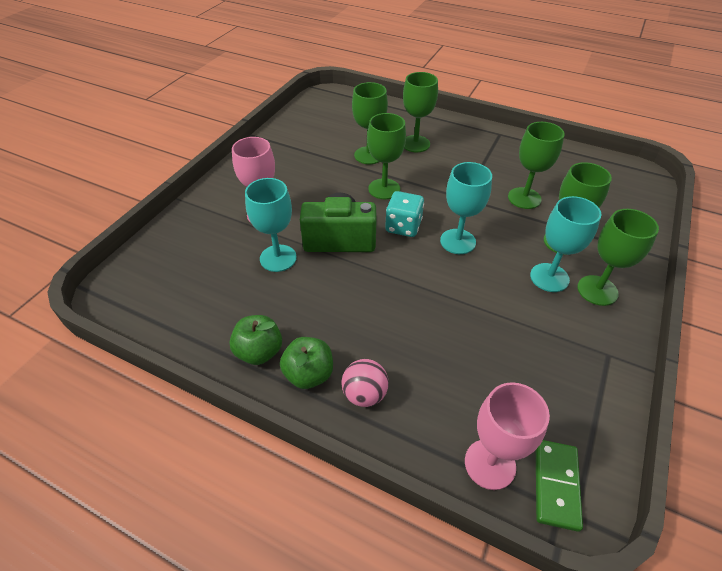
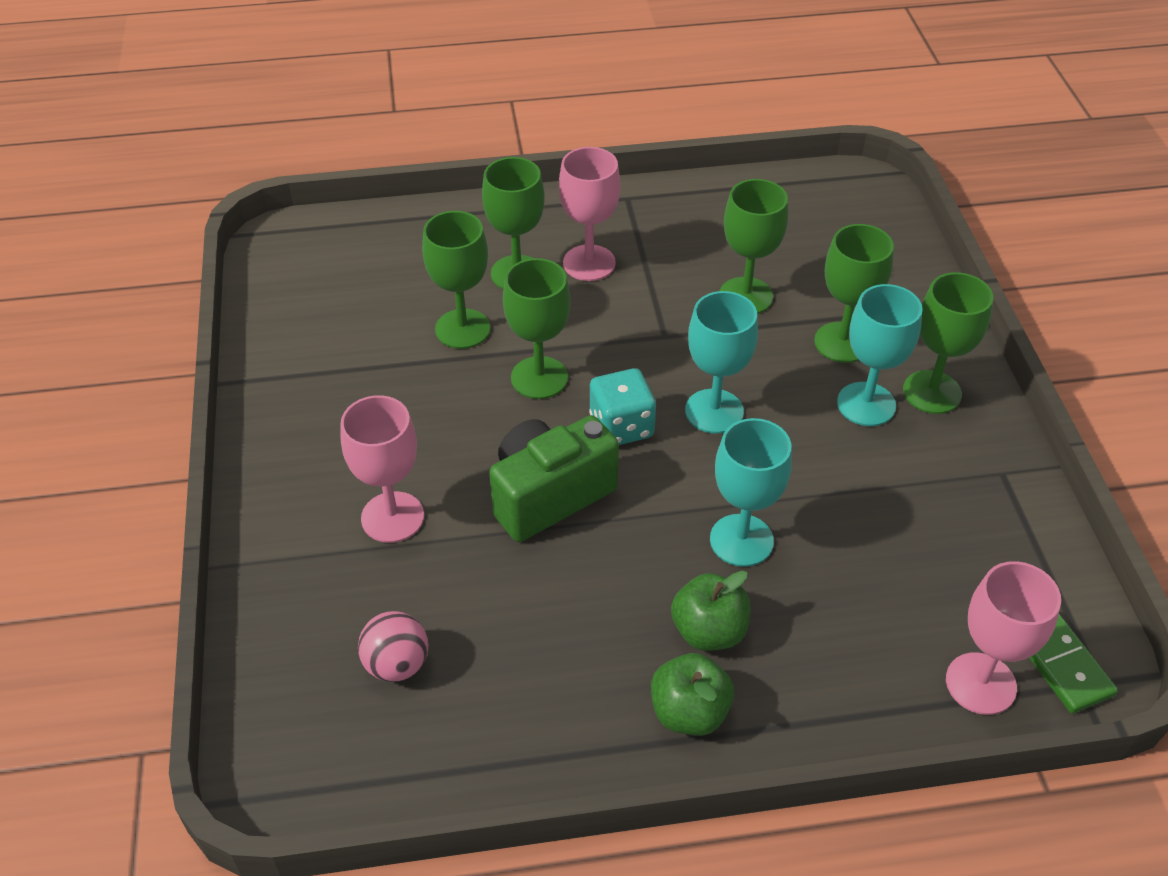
camera: 35 degrees left, 0 degrees up
(259, 352) = (595, 725): green apple -> green apple (709, 631)
(278, 258) = (486, 575): turquoise goblet -> turquoise goblet (741, 540)
(364, 394) = (779, 693): pink ball -> pink ball (397, 664)
(454, 153) = (589, 263): none -> pink goblet

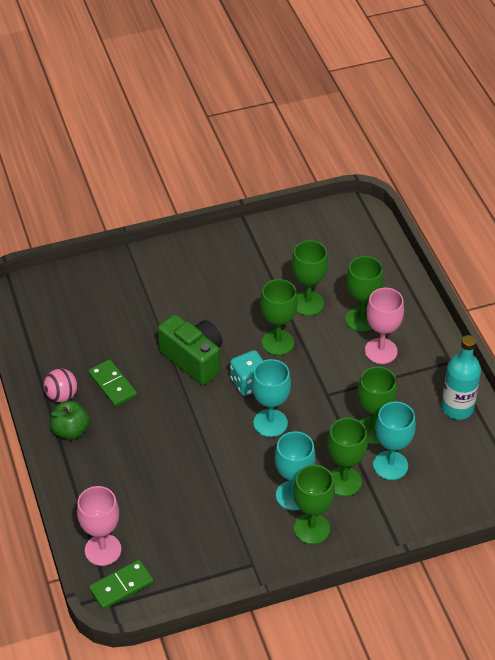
camera: 80 degrees right, 0 degrees up
(392, 517) = (168, 301): pink goblet -> none
(397, 664) = (83, 320): pink ball -> pink ball (62, 395)
(583, 628) = (112, 384): none -> green domino
(709, 631) = (118, 434): green apple -> none
(716, 206) = (457, 408): none -> turquoise bottle
(741, 540) = (179, 443): turquoise goblet -> turquoise goblet (390, 465)

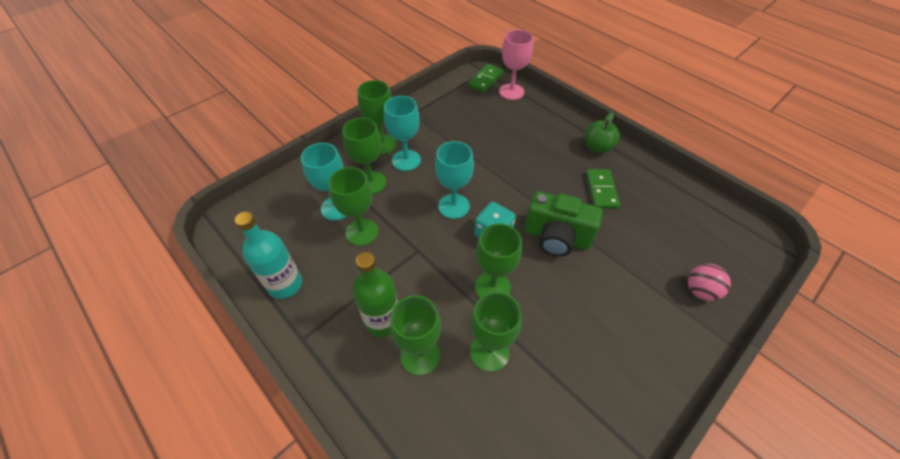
camera: 155 degrees right, 5 degrees up
(62, 395) = (629, 168): pink ball -> pink ball (700, 291)
(112, 384) = (601, 190): green domino -> green domino turned 60 degrees clockwise
(381, 351) = (383, 321): pink goblet -> green bottle

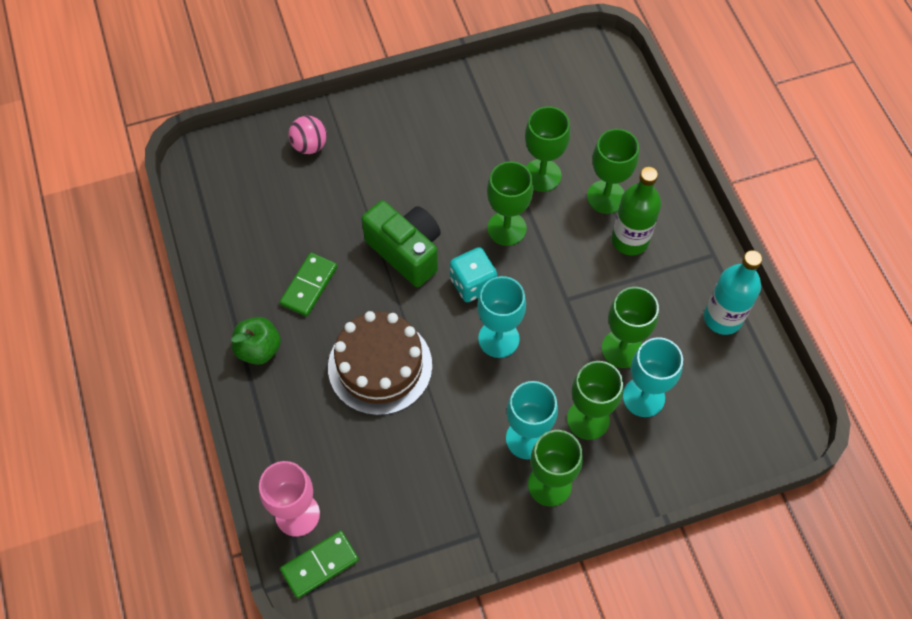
camera: 155 degrees left, 10 degrees up
(520, 164) = (380, 366): none -> brown cake

